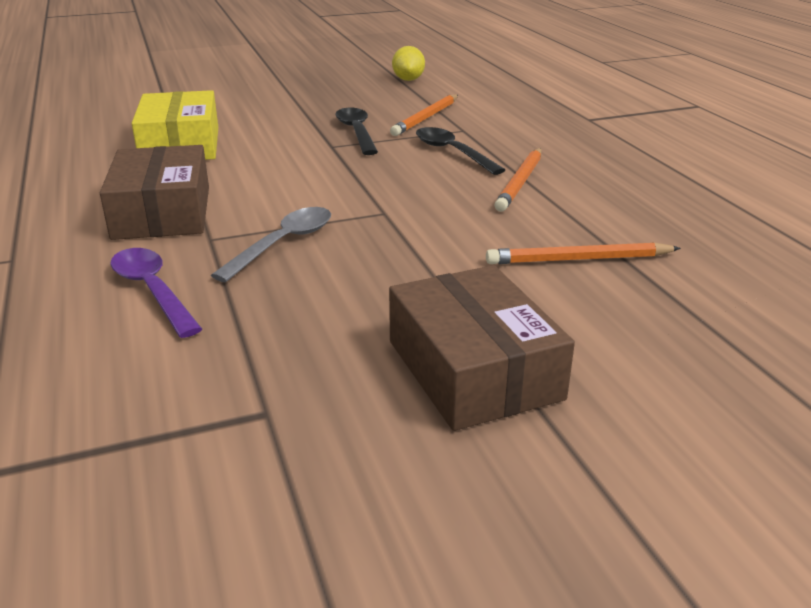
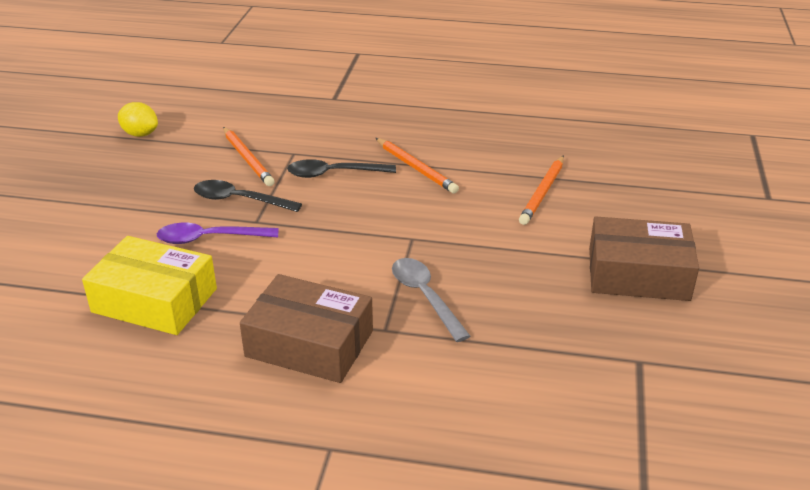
camera: 60 degrees left, 5 degrees up
(152, 291) = (452, 376): purple spoon -> purple spoon (209, 238)

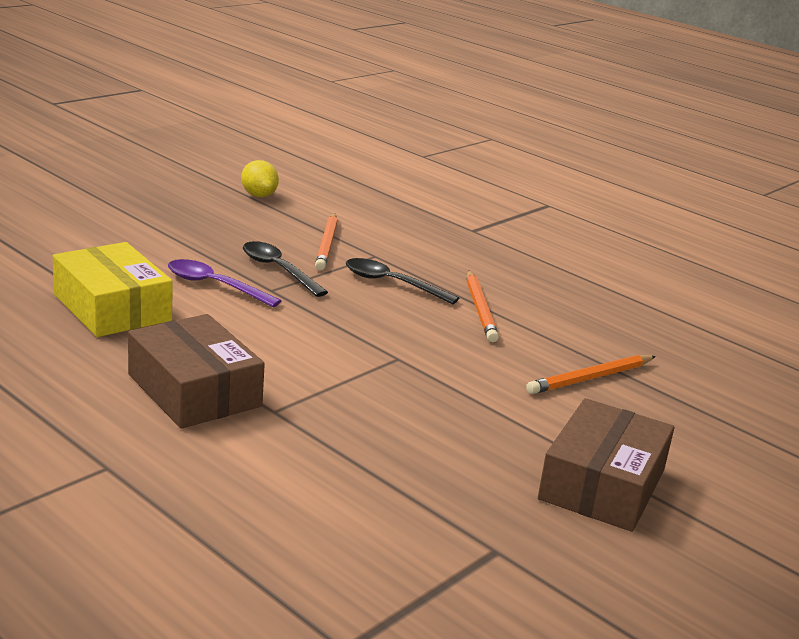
camera: 30 degrees right, 10 degrees down
(425, 297) = (347, 404): grey spoon -> none
(638, 274) = (602, 484): brown box -> brown box turned 75 degrees clockwise

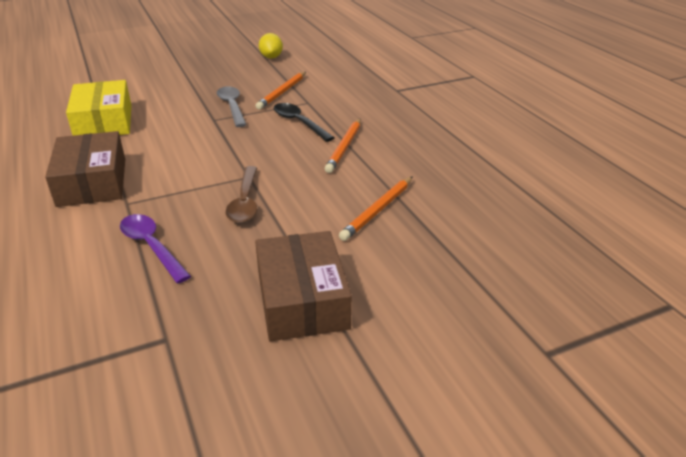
camera: 25 degrees right, 10 degrees up
(214, 286) = (180, 113): purple spoon -> purple spoon (151, 246)
(278, 270) = (232, 106): black spoon -> grey spoon
(427, 389) = (245, 202): none -> brown spoon
(590, 378) = (378, 210): orange pencil -> orange pencil turned 45 degrees counterclockwise
(602, 484) = (302, 299): brown box -> brown box turned 60 degrees counterclockwise

